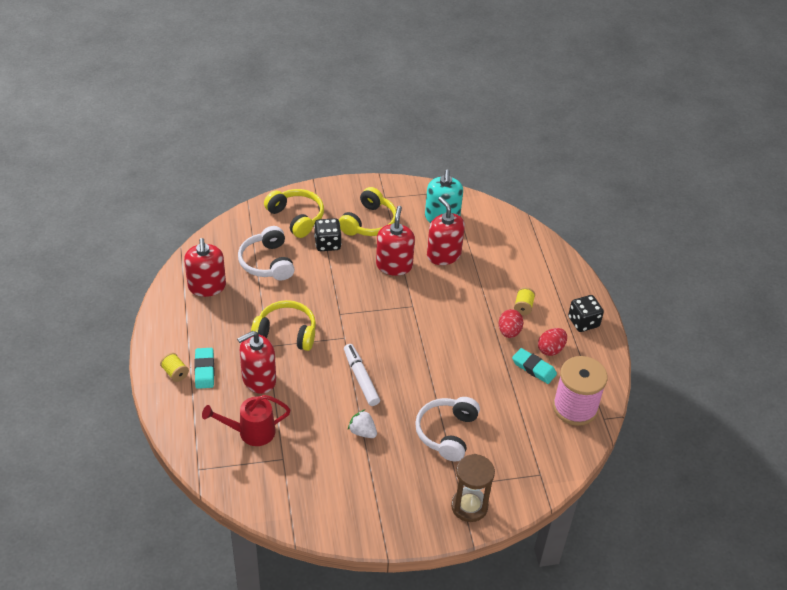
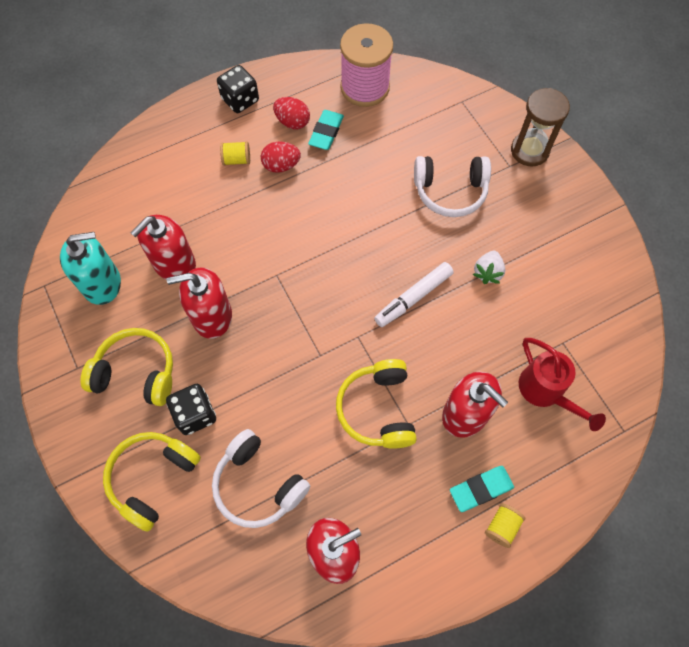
camera: 105 degrees left, 20 degrees up
(267, 262) = (258, 484): white headphones -> white headphones turned 75 degrees clockwise

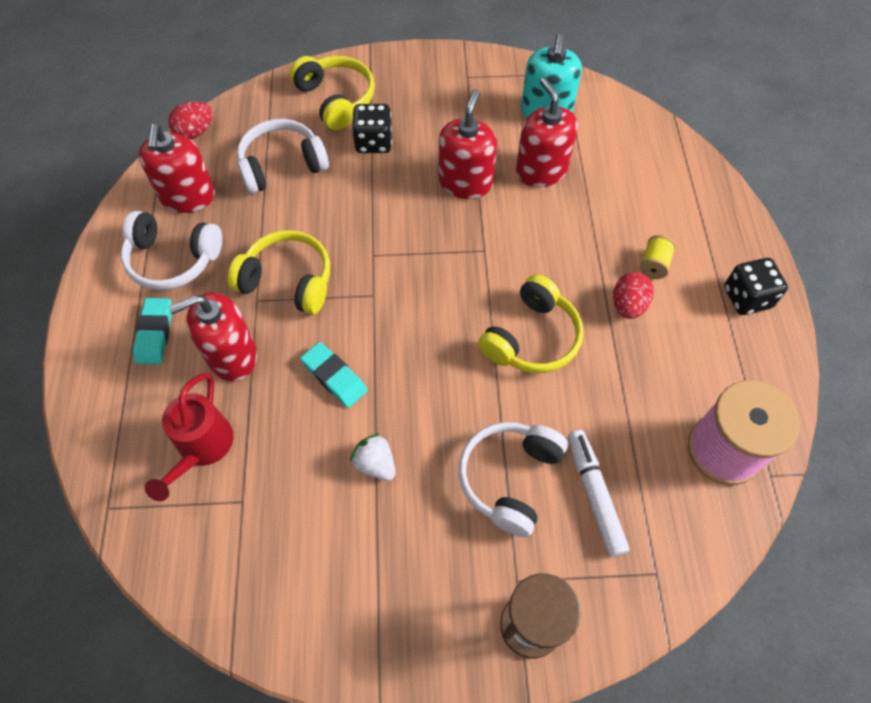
camera: 115 degrees right, 5 degrees down
(136, 373) = (438, 113): yellow headphones -> yellow headphones (532, 338)
(292, 122) = (691, 341): red egg -> red egg (195, 132)
(326, 132) = (661, 372): turquoise eraser -> turquoise eraser (334, 377)
(406, 522) = (173, 259): none -> white headphones
(413, 297) = (388, 367): white marker -> white marker (594, 494)
(502, 526) = (111, 334): yellow spool -> none
(545, 391) = (202, 448): red watering can -> red watering can turned 75 degrees counterclockwise

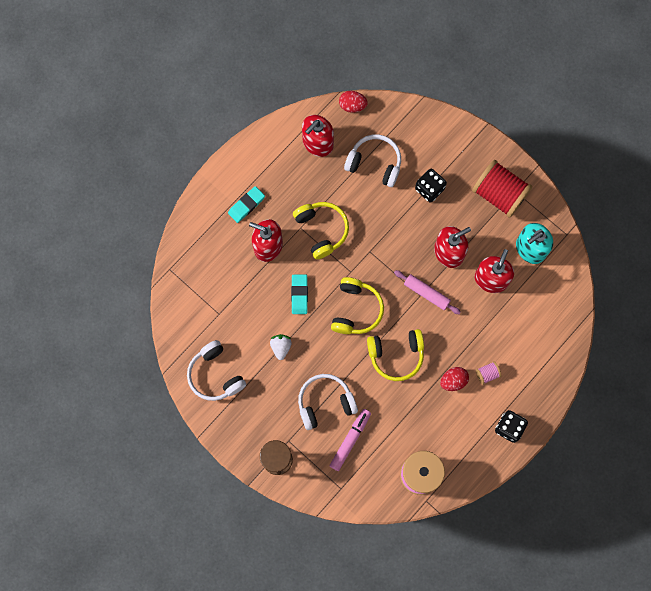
camera: 45 degrees right, 15 degrees up
(173, 259) = (283, 173): white headphones -> white headphones (215, 375)
(202, 448) = (222, 277): red watering can -> none
(336, 99) = (436, 146): yellow headphones -> yellow headphones (356, 310)
(454, 91) = (499, 194): none -> red spool
(489, 242) = (426, 293): none -> pink rolling pin
(594, 494) = (350, 440): white marker -> pink marker
(654, 264) = (487, 374): yellow spool -> pink spool

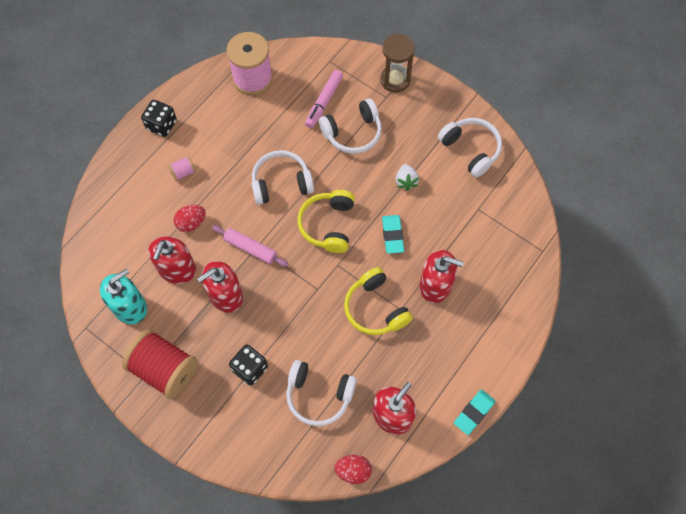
camera: 175 degrees right, 10 degrees down
(246, 205) = (468, 330): turquoise eraser -> turquoise eraser (474, 412)
(396, 355) = (281, 183): yellow headphones -> white headphones
(453, 381) = (219, 163): red egg -> red egg (191, 223)

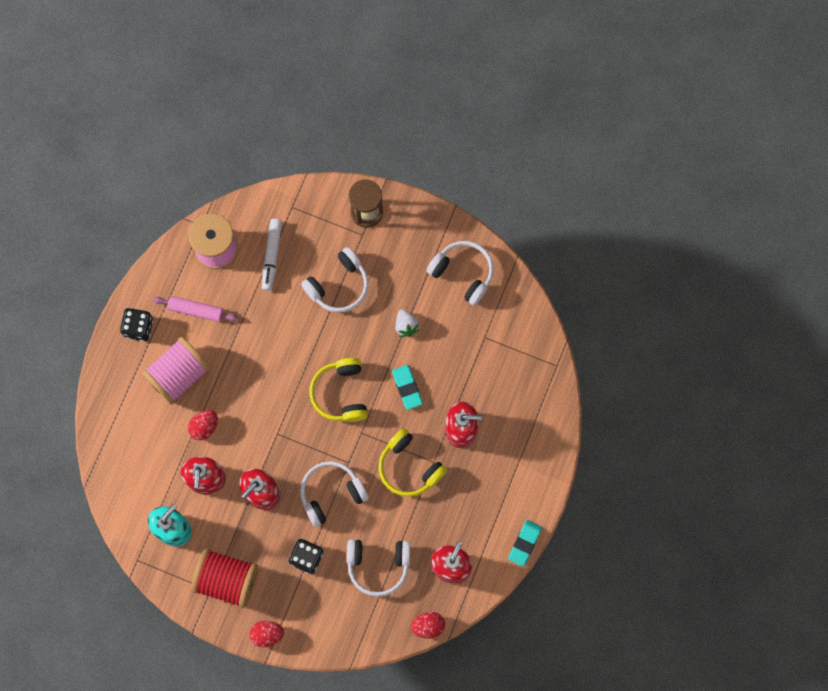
camera: 15 degrees left, 10 degrees up
(183, 172) = (178, 375): pink spool -> pink spool, size x2.34
(187, 434) = (267, 634): none -> red egg
(250, 248) = (271, 438): pink rolling pin -> pink rolling pin (196, 310)
(281, 183) = (281, 360): white headphones -> white headphones (331, 494)
(299, 95) = (271, 256): none -> white marker
(324, 102) = (299, 257): pink marker -> none

